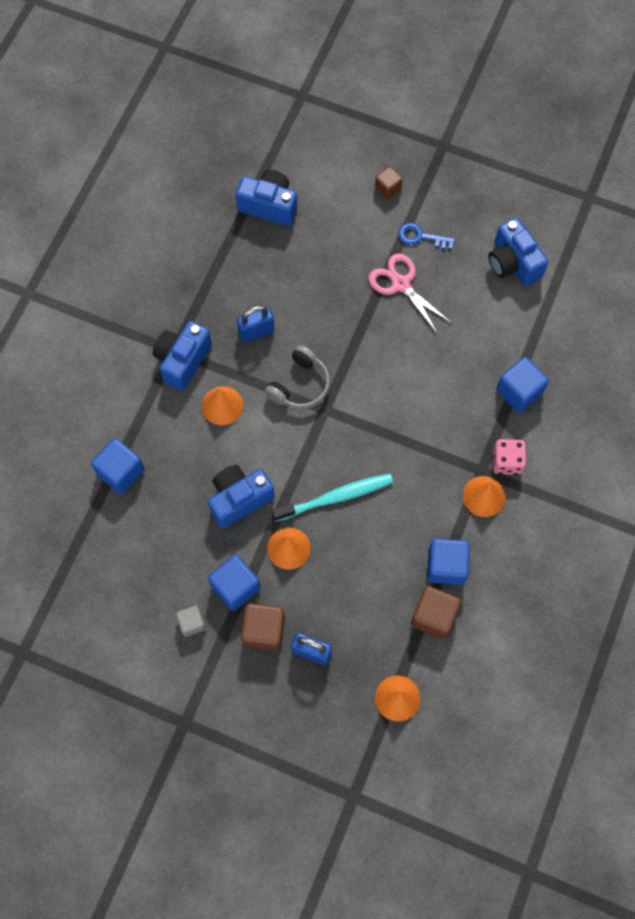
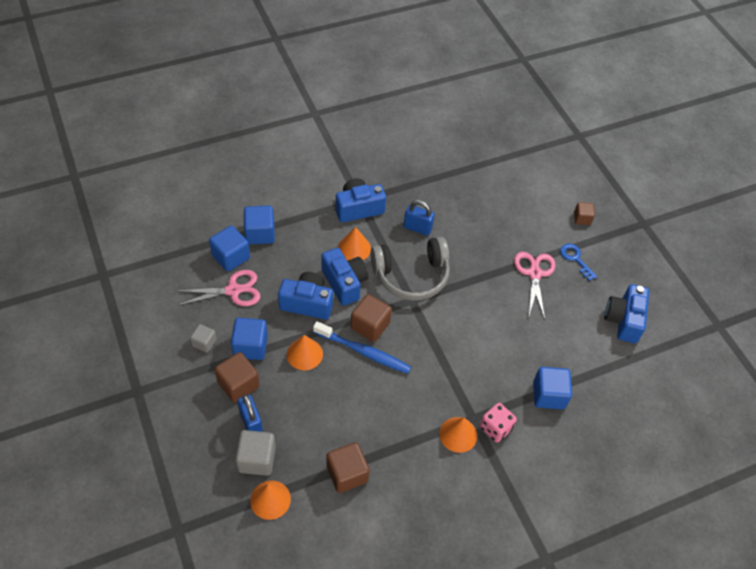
camera: 40 degrees right, 15 degrees down
(160, 550) = (233, 290): none -> pink scissors
(269, 205) = (497, 173): blue camera -> blue camera (344, 283)
(300, 385) = (411, 275): grey headphones -> grey headphones, size x1.52
(315, 468) = (370, 326): none -> brown cube
(335, 497) = (364, 352): turquoise toothbrush -> blue toothbrush
(350, 677) = (257, 459): none -> grey cube
(446, 566) = (388, 452): blue cube -> blue cube (231, 257)

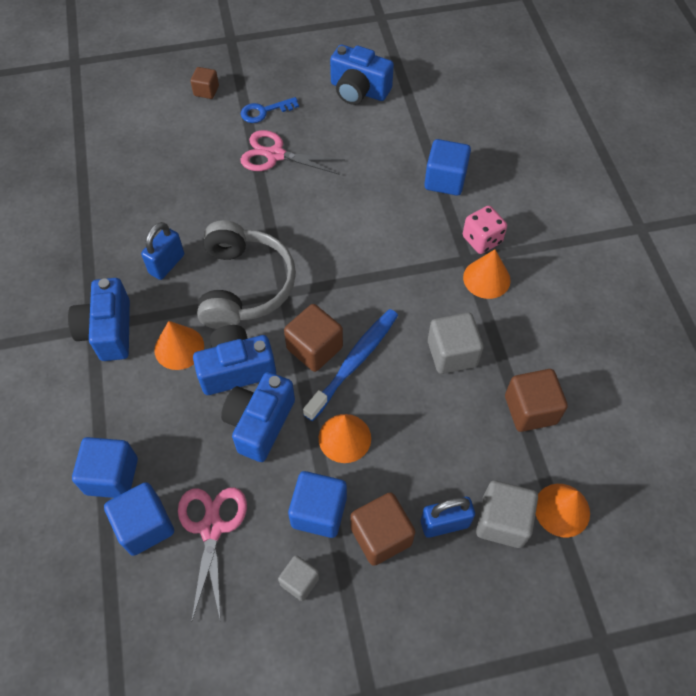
camera: 75 degrees left, 5 degrees up
(384, 415) = (452, 353): none -> grey cube

